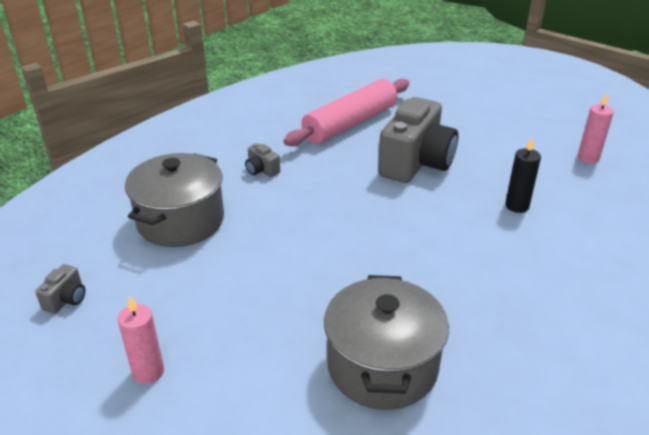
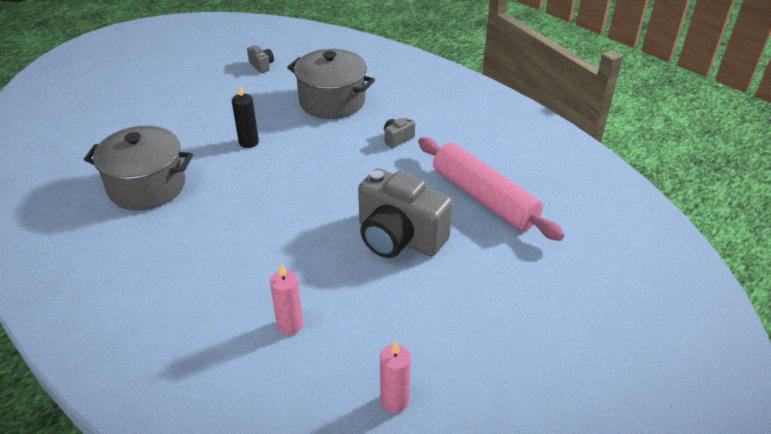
camera: 95 degrees right, 5 degrees up
(66, 299) = (262, 65): grey camera -> grey camera turned 150 degrees counterclockwise
(148, 372) = (188, 97): pink candle -> pink candle (290, 325)
(517, 206) = (307, 302): black candle -> black candle (248, 142)

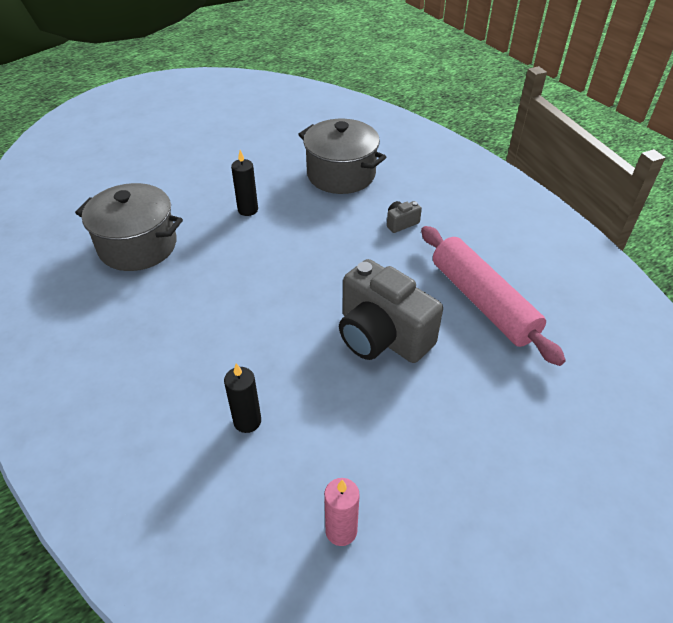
camera: 10 degrees right, 5 degrees up
(262, 65) = (278, 129): grey camera -> none
(290, 325) = (247, 421): pink candle -> black candle

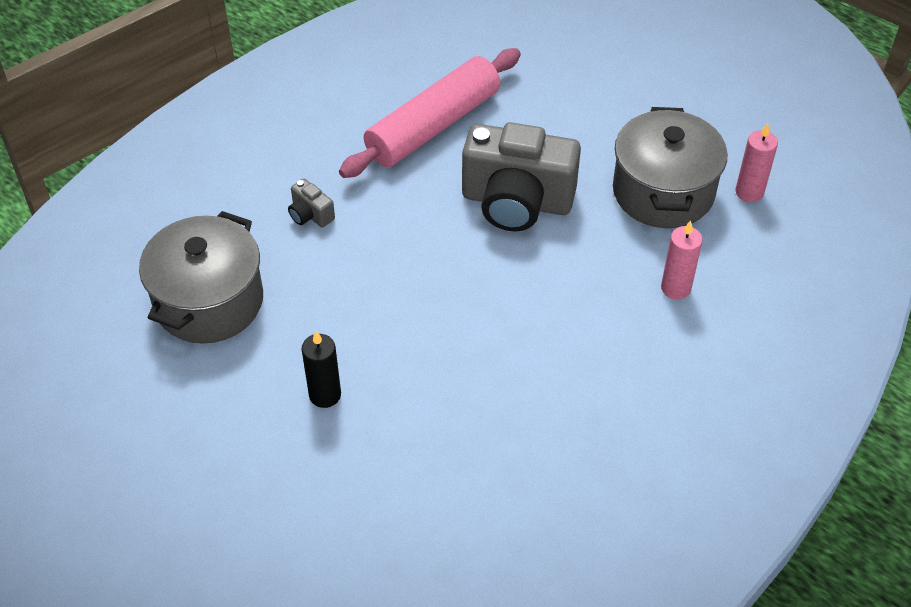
camera: 105 degrees left, 5 degrees up
(138, 246) = (446, 508): grey pot -> grey pot (663, 192)
(247, 421) = (675, 288): black candle -> pink candle
(382, 336) = (516, 202): grey camera -> grey camera turned 75 degrees clockwise

